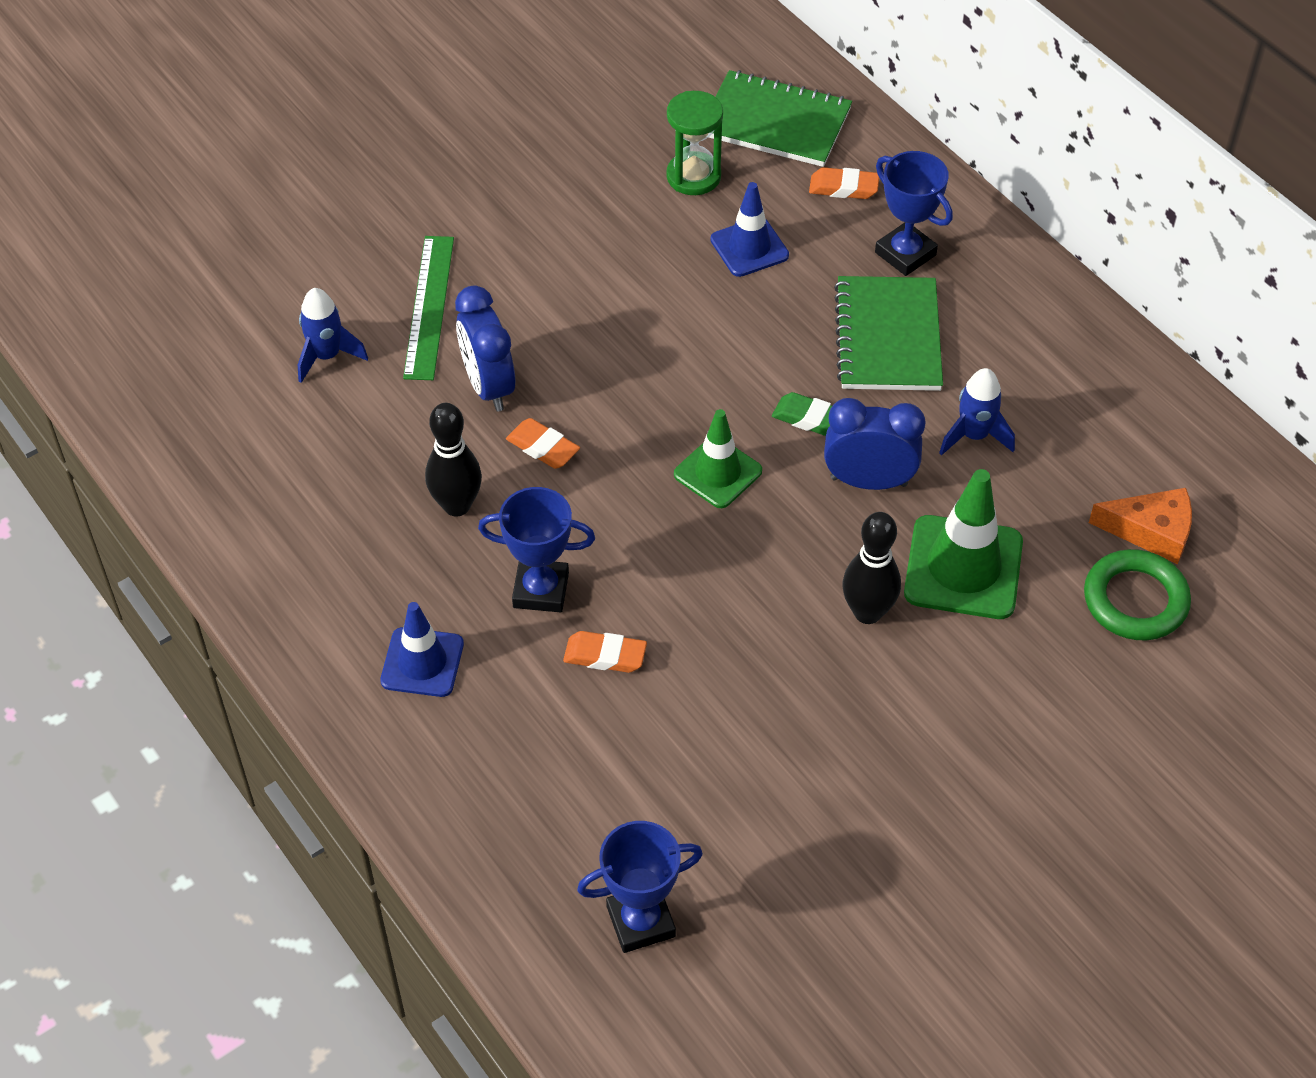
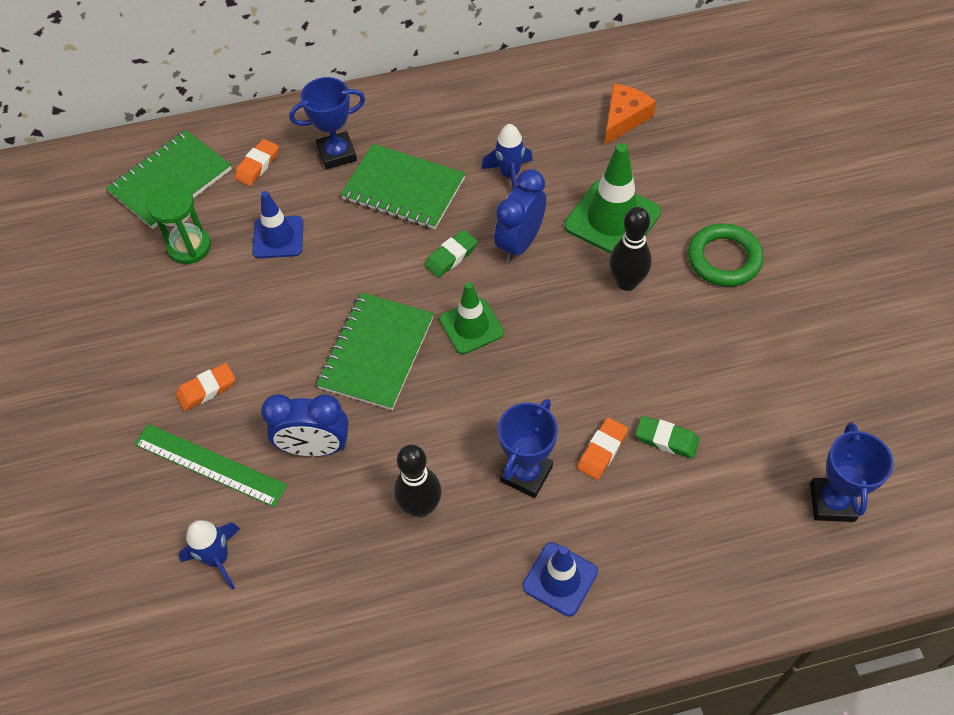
camera: 65 degrees left, 5 degrees up
(543, 448) = (394, 429): orange eraser -> orange eraser (207, 389)
(636, 396) = (376, 352): none -> green notebook
(651, 718) = (666, 439): none -> green eraser
(1135, 600) = (672, 145): green ring -> green ring (724, 259)

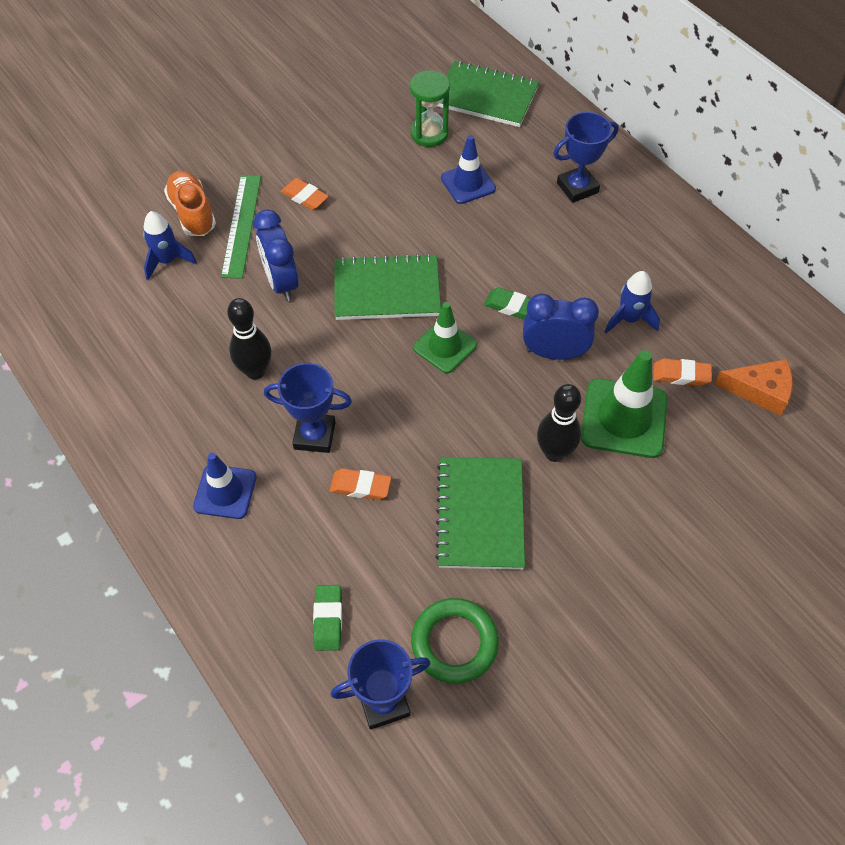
camera: 65 degrees right, 0 degrees up
(160, 512) = (192, 213): none -> orange shoe
(257, 165) = (533, 142): orange eraser -> orange eraser (681, 375)
(337, 154) = (577, 188): blue trophy -> blue trophy turned 75 degrees counterclockwise
(403, 189) = (566, 247): green notebook -> green notebook (480, 514)
(666, 439) = (394, 536): green eraser -> green eraser (328, 619)
(724, 259) = (629, 531): green ring -> green ring (454, 643)

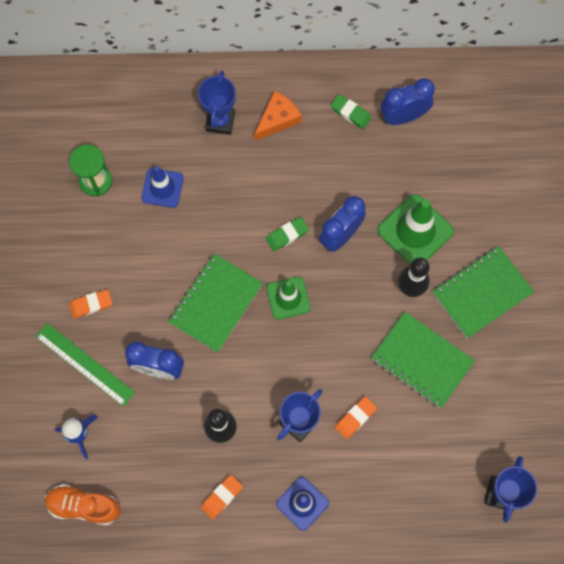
camera: 55 degrees left, 15 degrees up
(192, 213) = (47, 392): orange shoe -> orange shoe (84, 506)
(328, 619) = (431, 493): green eraser -> green eraser (350, 113)
(454, 643) = (491, 431): green ring -> none
(486, 97) = (90, 118): green notebook -> green notebook (482, 293)
(629, 319) = (348, 172): blue rocket -> none
(681, 375) = (409, 175): orange eraser -> orange eraser (221, 497)
(740, 332) = (403, 117): none -> blue clock
(760, 390) = (450, 139): orange cheese -> orange cheese (278, 119)

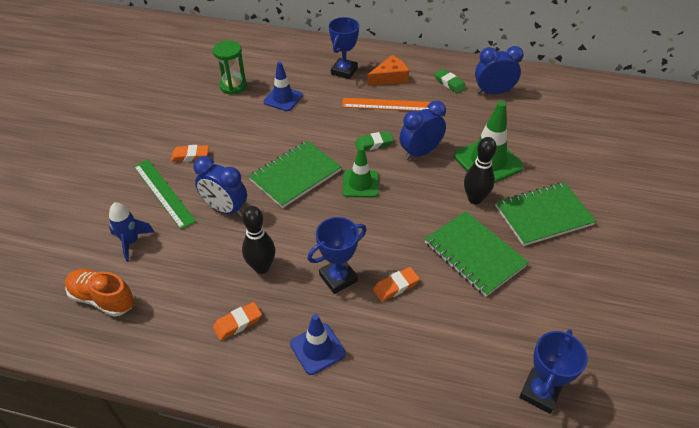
camera: 15 degrees right, 25 degrees down
(288, 168) = (388, 105): none -> orange ruler

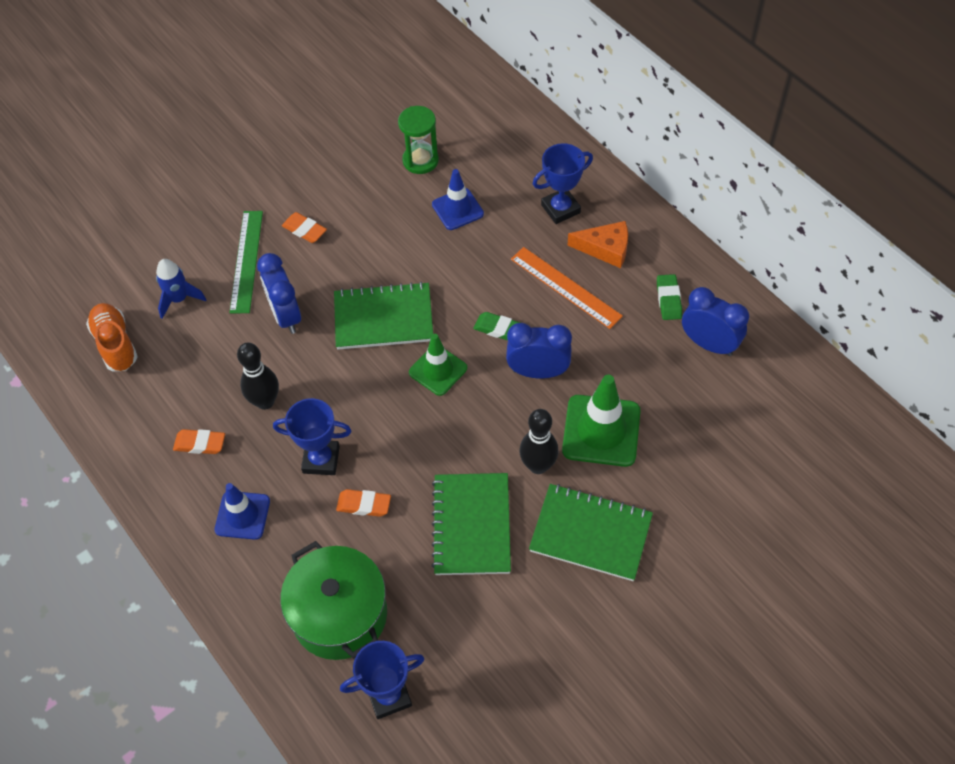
camera: 40 degrees right, 10 degrees up
(452, 365) = (339, 614): none -> green pot

